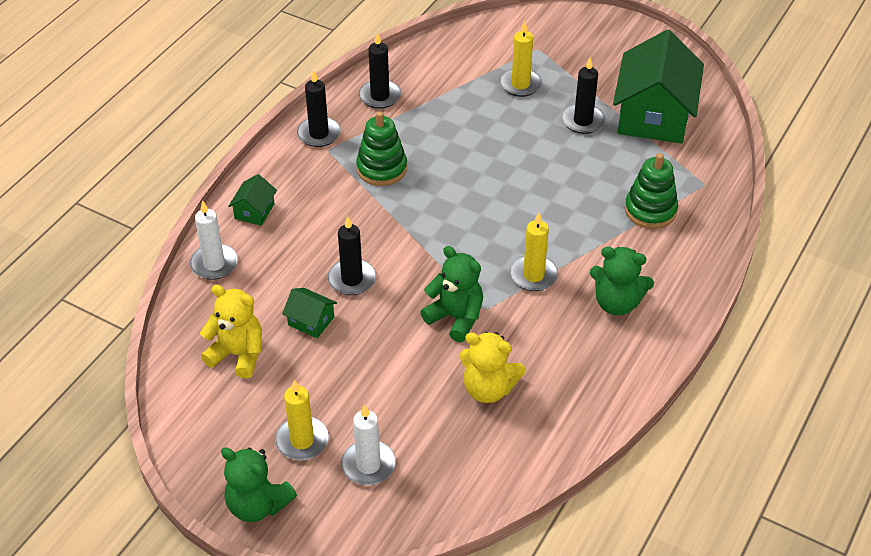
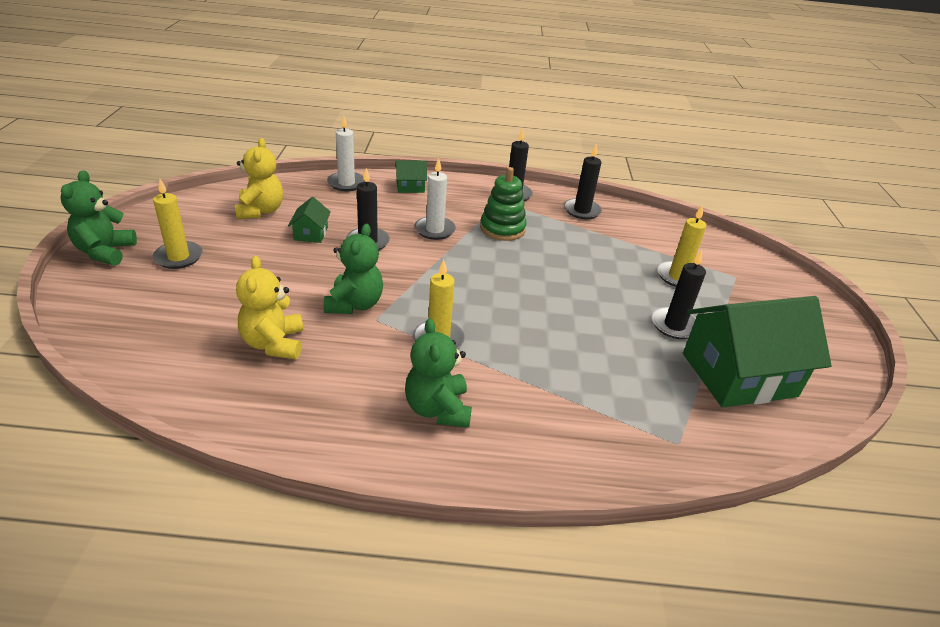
camera: 60 degrees right, 10 degrees down
(368, 465) = (158, 295): white candle -> white candle (434, 230)
(650, 210) = (595, 404): green stacking toy -> none

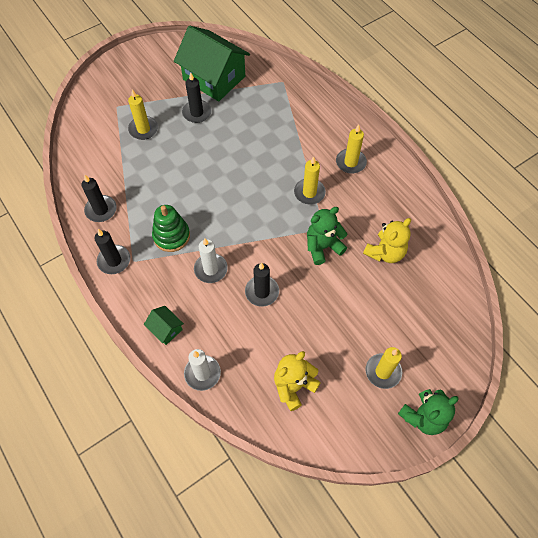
camera: 125 degrees left, 25 degrees up
(311, 233) = (286, 330): green house -> none
(438, 409) = (350, 162): green teddy bear -> yellow candle

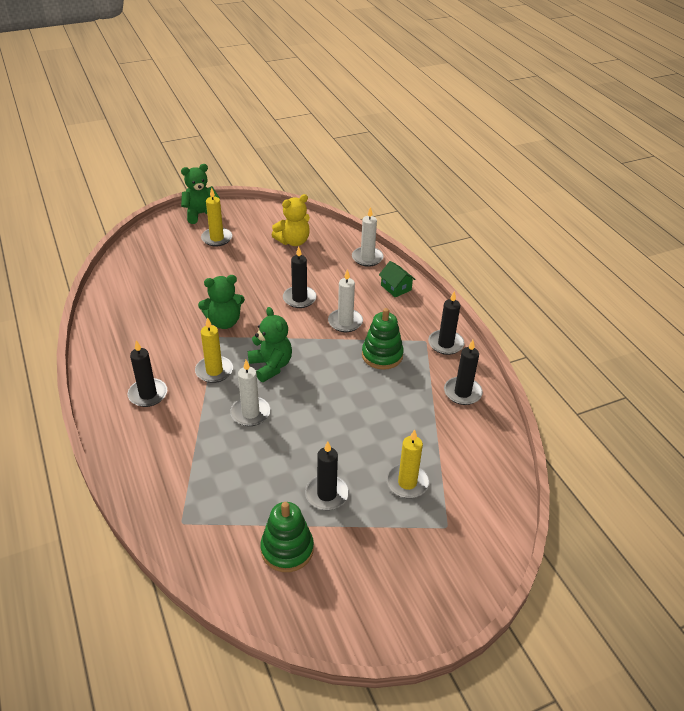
camera: 170 degrees left, 20 degrees down
(214, 78) = (287, 549): green house -> green stacking toy
(265, 206) = (271, 366): none -> green teddy bear
(266, 161) = (250, 413): none -> white candle
(350, 162) = (148, 394): yellow candle -> black candle
(385, 252) = (164, 308): yellow teddy bear -> none

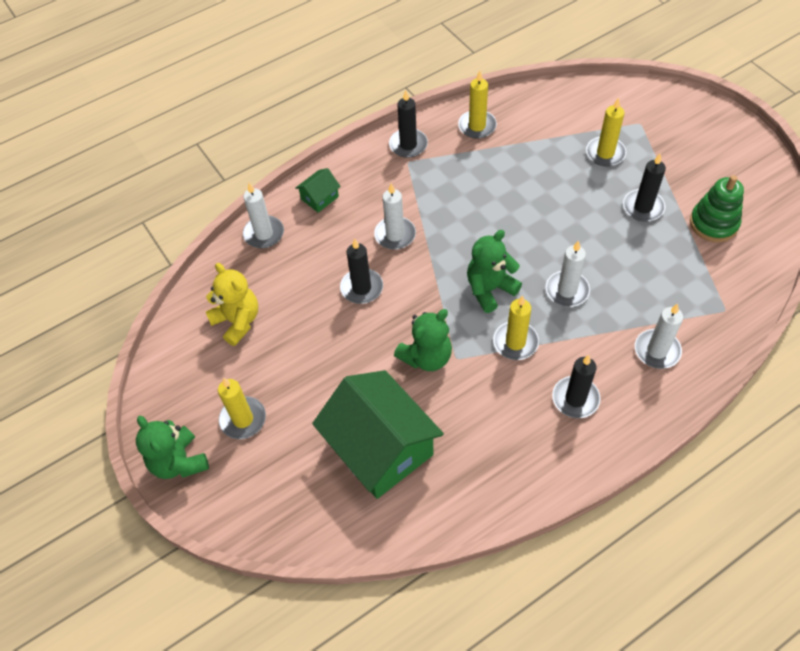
camera: 95 degrees left, 15 degrees up
(164, 291) = (380, 448): none -> green house
(164, 457) = (657, 350): none -> white candle
(224, 322) = (426, 357): green teddy bear -> green teddy bear turned 75 degrees clockwise
(382, 355) = (442, 194): green stacking toy -> none
(462, 392) = (477, 126): black candle -> yellow candle

